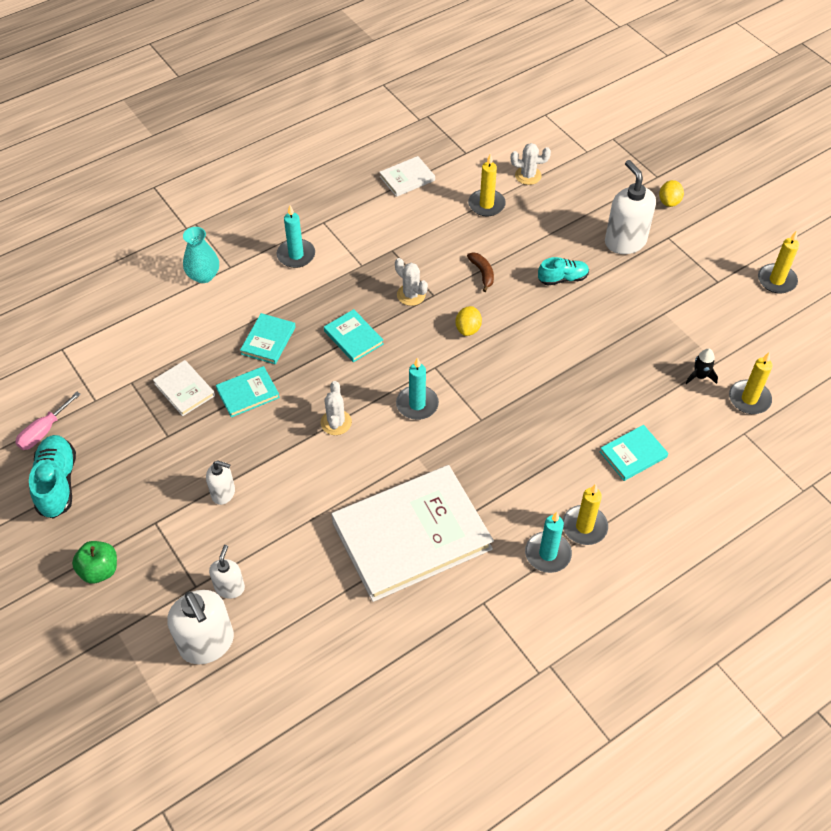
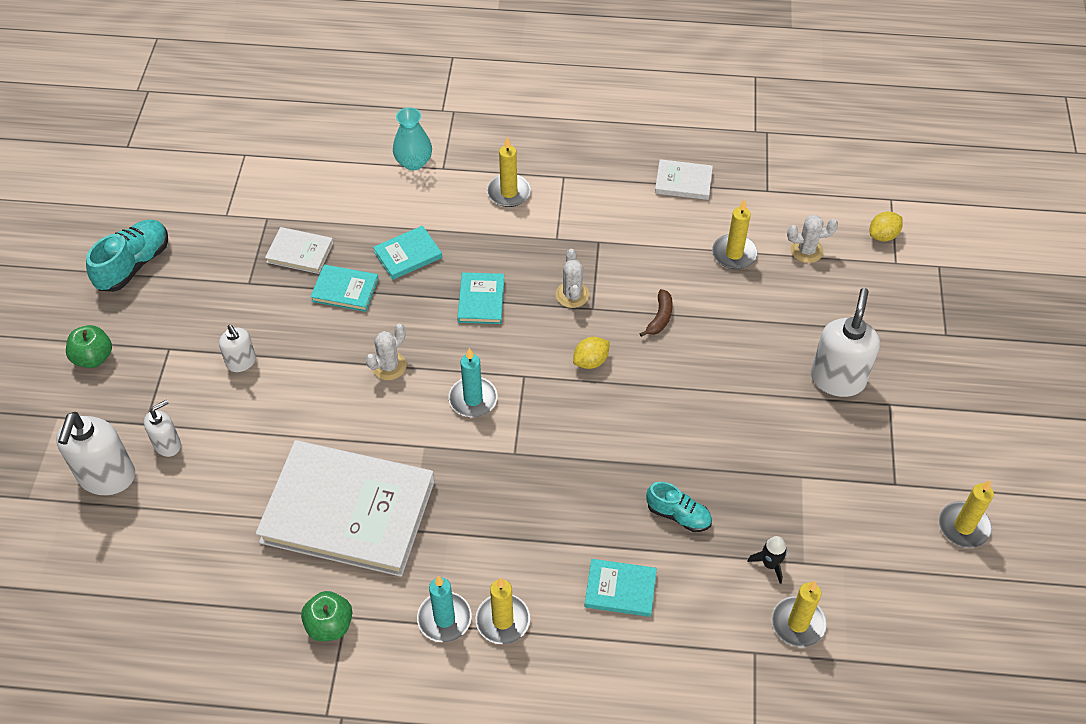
camera: 40 degrees right, 0 degrees up
(44, 431) = (166, 215): pink screwdriver -> none
(184, 389) = (300, 252): white book -> white book turned 75 degrees counterclockwise
(296, 255) = (509, 192): turquoise candle -> yellow candle
(479, 616) = (329, 625): none -> green apple
(528, 175) = (806, 250): white cactus -> white cactus turned 45 degrees counterclockwise
(562, 279) = (733, 374): turquoise shoe -> turquoise shoe (678, 515)
(669, 202) = (930, 369): yellow lemon -> yellow lemon (883, 235)

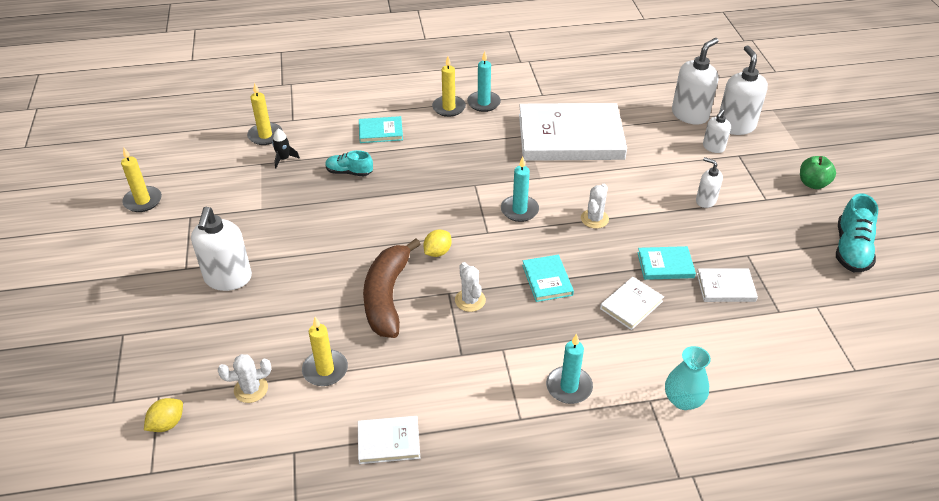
camera: 165 degrees right, 10 degrees down
(153, 515) = (690, 115): none -> white soap dispenser
(329, 625) = (548, 90): green apple -> none
(408, 255) = (631, 305): turquoise book -> white book
(509, 192) = (569, 387): yellow candle -> turquoise candle
(660, 318) = (387, 297): brown banana -> brown banana, size x2.31

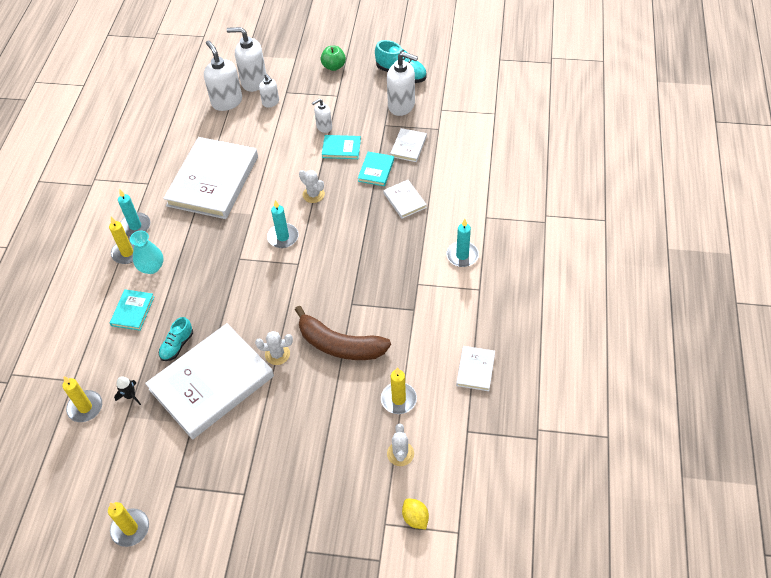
camera: 70 degrees left, 10 degrees up
(228, 278) = (272, 459): white soap dispenser -> white soap dispenser (401, 105)
(311, 209) = (211, 383): none -> white book
(437, 252) = (305, 301): yellow lemon -> none
(470, 300) = (364, 292): white cactus -> white cactus (277, 354)
(547, 280) = (363, 240): turquoise book -> turquoise book (341, 148)
(683, 400) = (491, 200): turquoise vase -> turquoise vase (151, 267)

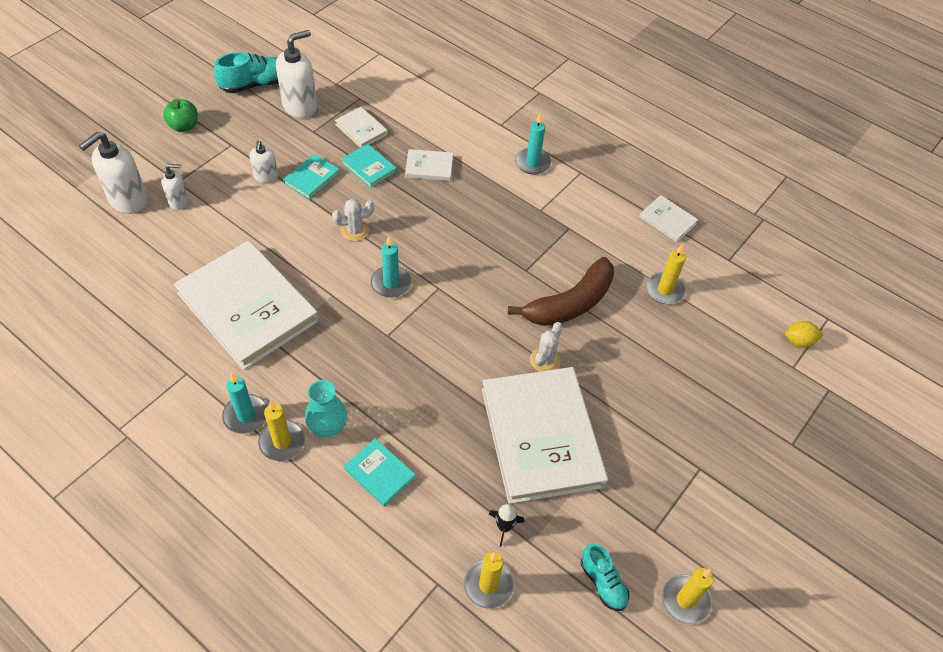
camera: 65 degrees left, 0 degrees up
(177, 345) = (466, 448): turquoise shoe -> turquoise shoe (603, 582)
(227, 102) = (133, 238): white soap dispenser -> none
(400, 453) = (725, 318): white cactus -> none

